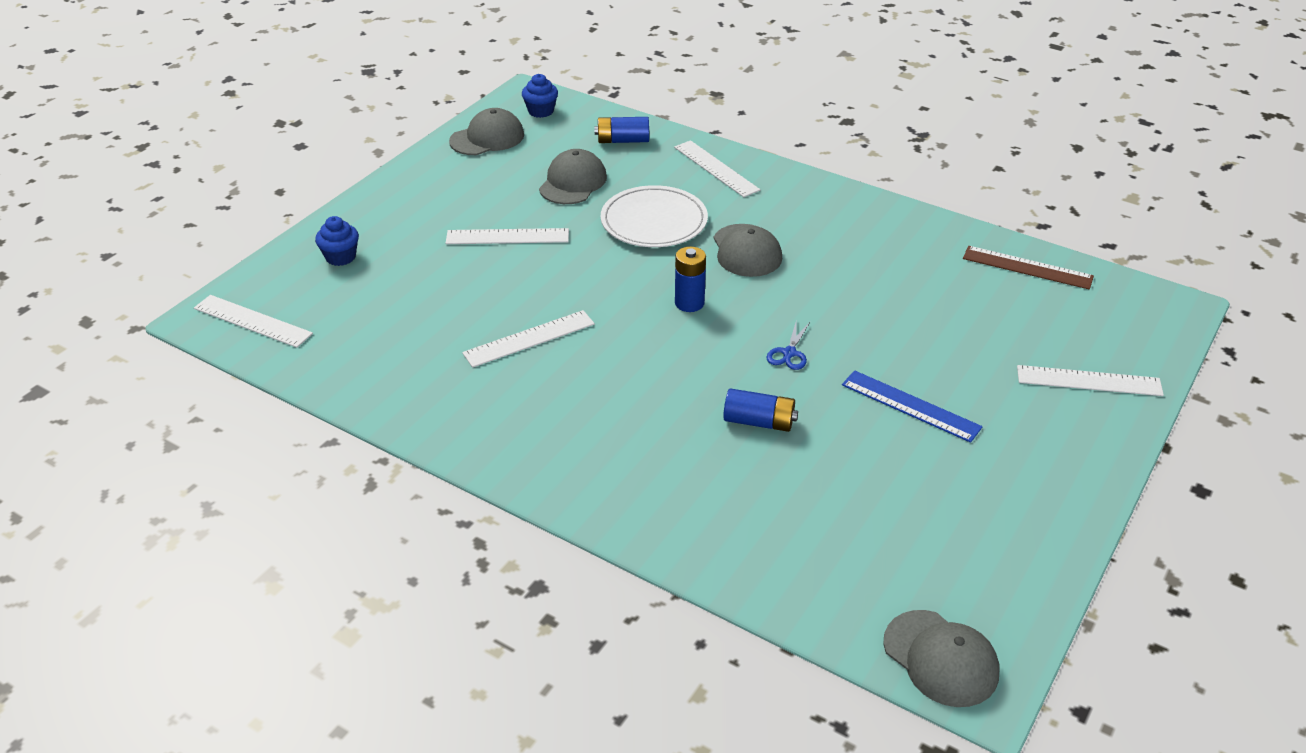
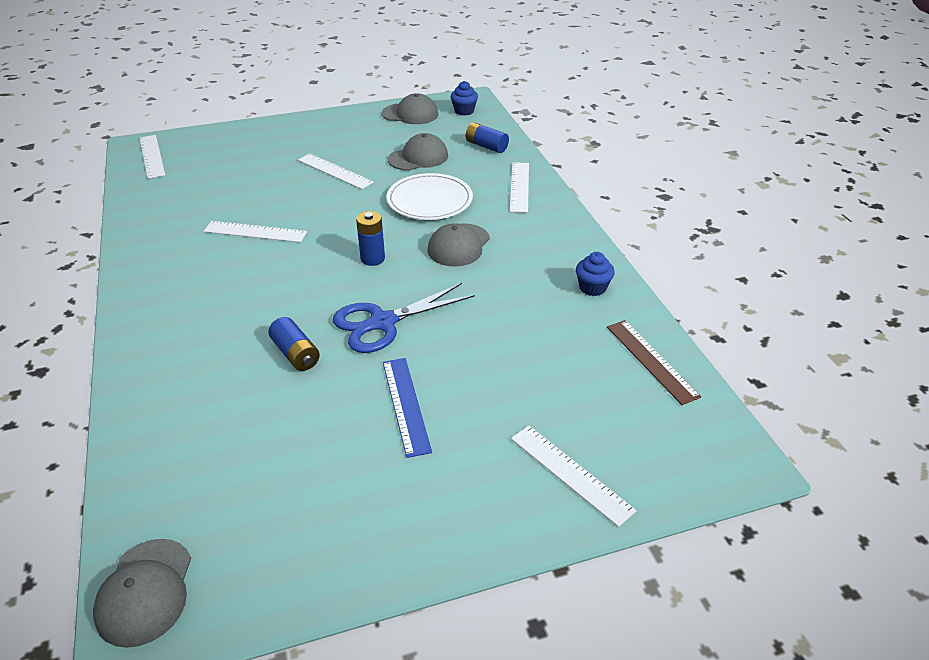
camera: 40 degrees right, 0 degrees up
(341, 257) = (239, 144): blue cupcake -> blue cupcake (592, 288)
(789, 353) = (383, 322): blue scissors -> blue scissors, size x2.14

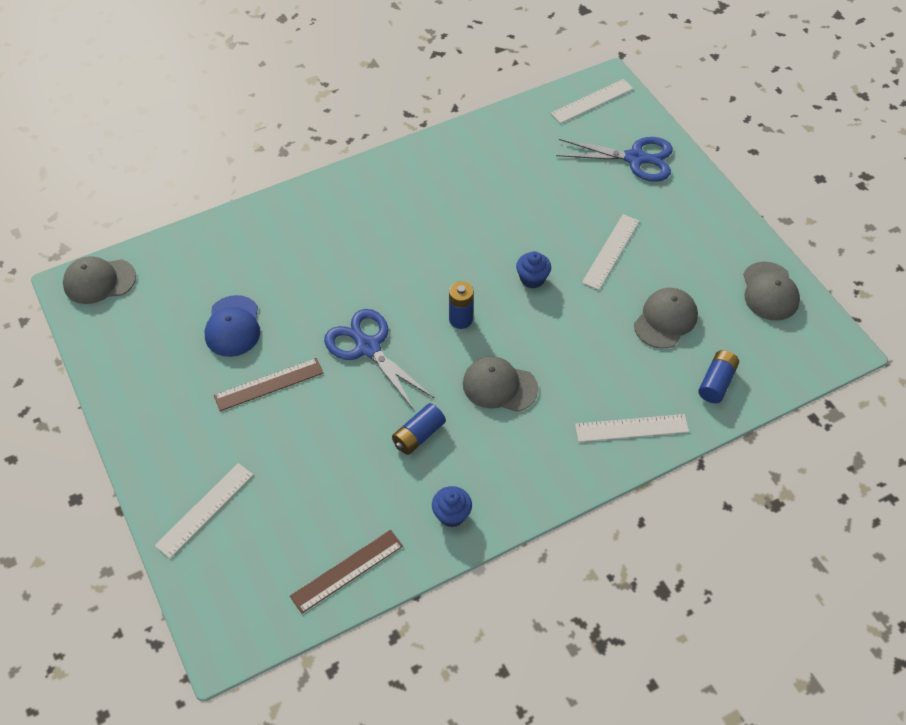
camera: 80 degrees right, 15 degrees up
(238, 146) = (635, 158): none -> blue scissors
(255, 232) = (483, 219): white ruler -> none
(296, 354) = (319, 296): blue battery -> blue battery (418, 435)
(305, 433) = (233, 326): none -> blue cap
(405, 405) = (269, 384): blue ruler -> brown ruler
(418, 157) = (665, 319): grey cap -> grey cap turned 105 degrees counterclockwise
(429, 200) = (577, 346): white plate -> none
(464, 111) = (801, 346): blue cupcake -> blue cupcake (532, 279)

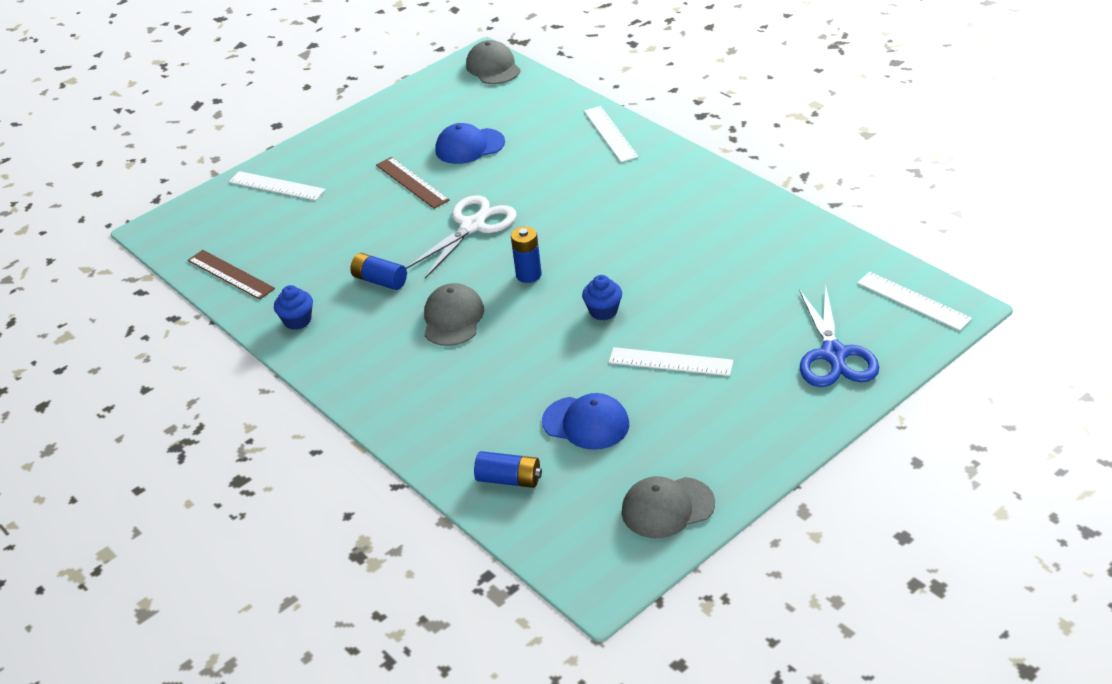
camera: 80 degrees right, 15 degrees down
(368, 347) = (472, 226): blue scissors -> white scissors
(631, 428) = (427, 422): white ruler -> white ruler (610, 134)
(665, 319) = (586, 423): grey cap -> blue cap

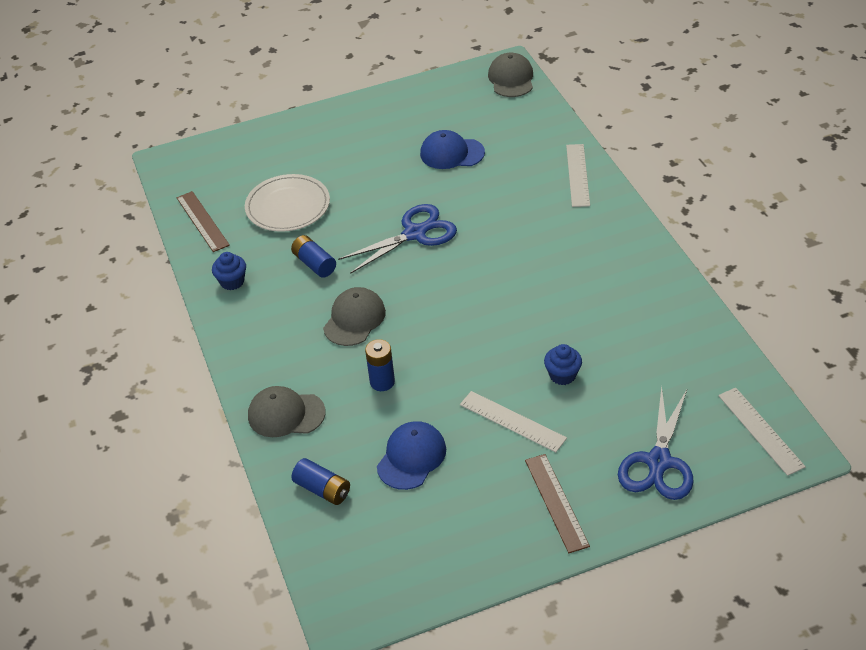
camera: 20 degrees right, 5 degrees up
(276, 186) = (278, 147): white ruler -> none
(319, 237) = (288, 206): none -> white plate
(412, 182) = (387, 175): brown ruler -> brown ruler (556, 502)
(472, 226) = (414, 234): white scissors -> blue scissors
(528, 275) = (437, 296): blue battery -> blue battery (382, 382)
(586, 423) = (411, 457): blue cap -> blue cap turned 105 degrees counterclockwise
(603, 311) = (481, 352): blue cupcake -> blue cupcake (562, 375)
(667, 508) = (436, 563): grey cap -> grey cap (286, 414)

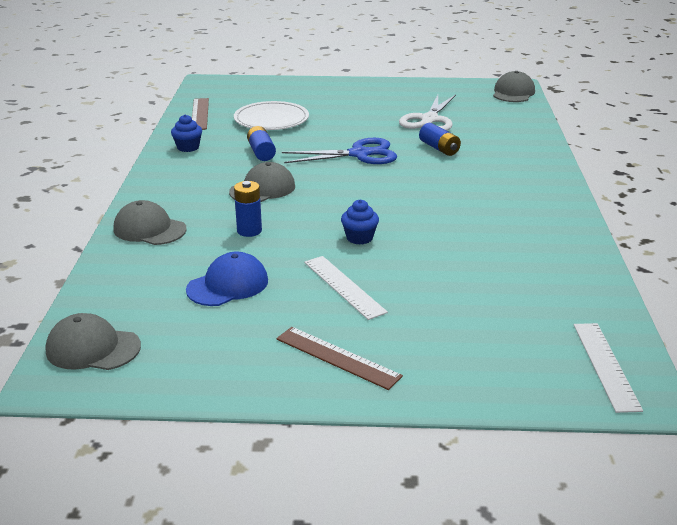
camera: 20 degrees right, 15 degrees down
(322, 489) = (129, 284): blue battery -> blue battery (439, 148)
(350, 573) = (93, 348): none -> grey cap
(451, 153) = (429, 119): blue cap -> white scissors
(556, 502) = (337, 357): brown ruler -> brown ruler turned 60 degrees counterclockwise
(562, 375) = (419, 268): blue cupcake -> blue cupcake (359, 238)
(578, 175) = (532, 152): white ruler -> none
(658, 462) = (471, 357): blue scissors -> none

